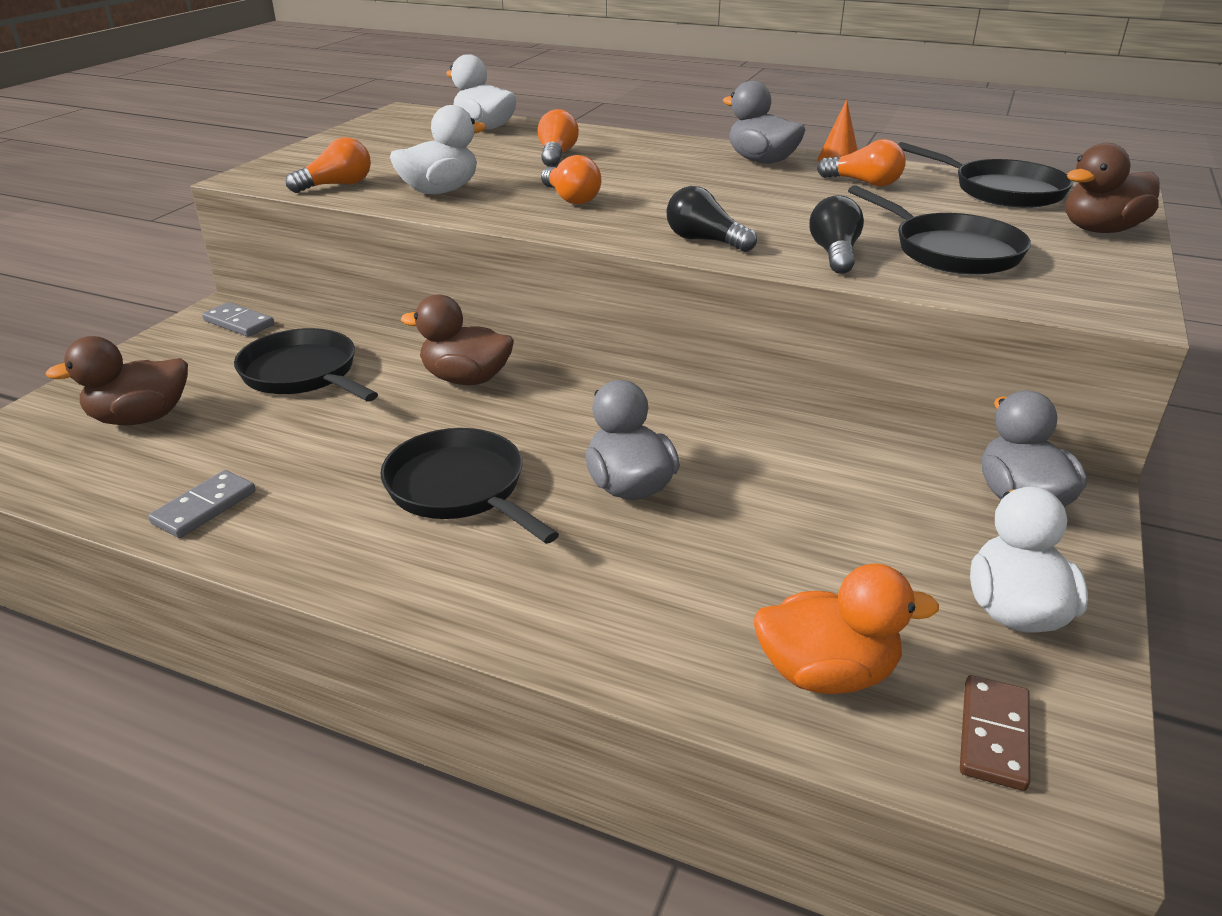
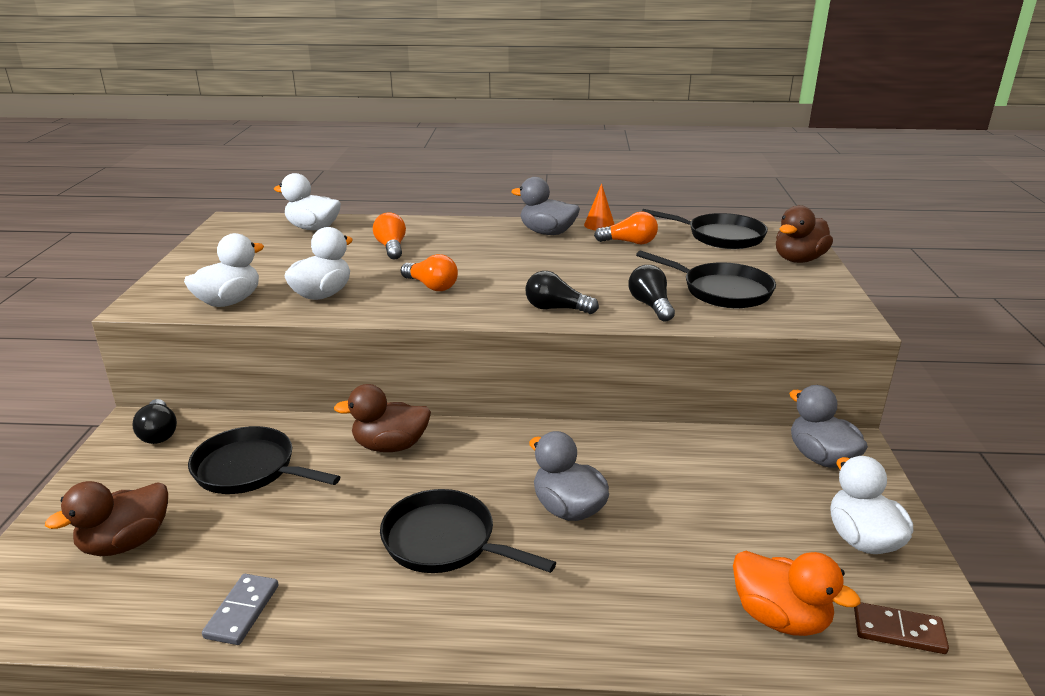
camera: 20 degrees left, 5 degrees down
(239, 323) = (159, 433): grey domino -> black light bulb
(337, 185) = (229, 302): orange light bulb -> white duck
(826, 673) = (780, 617): orange duck -> orange duck turned 60 degrees clockwise
(993, 735) = (898, 631): brown domino -> brown domino turned 75 degrees counterclockwise

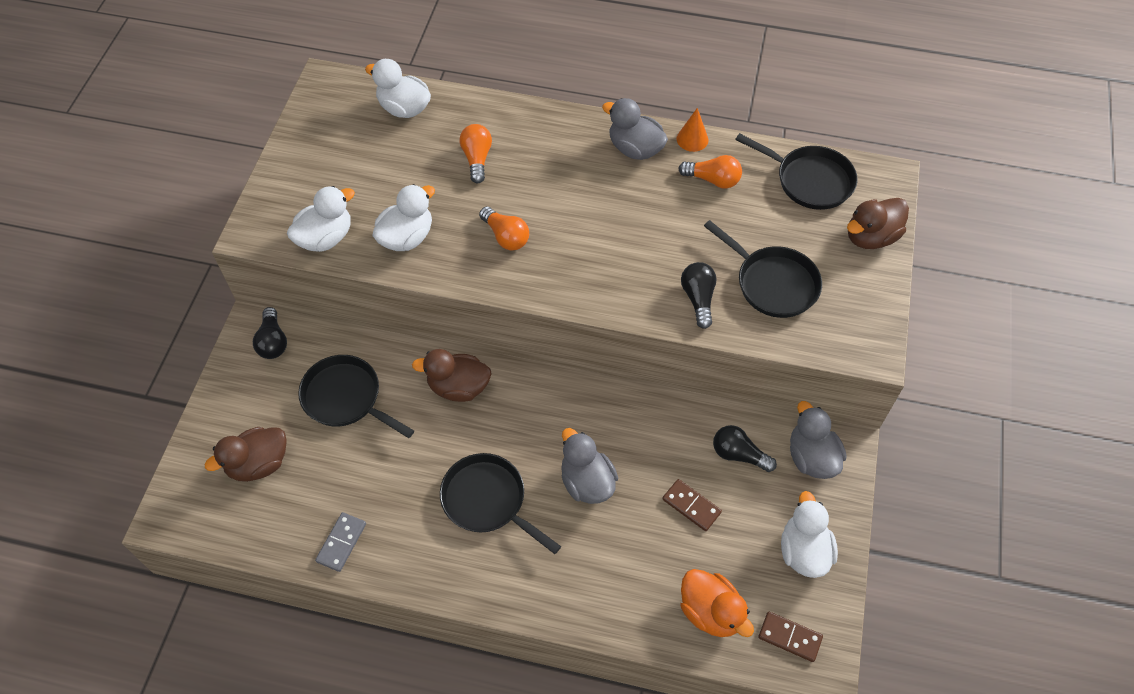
camera: 10 degrees right, 30 degrees up
(556, 309) = (611, 291): black light bulb -> black light bulb (738, 454)
(705, 515) = (691, 506): none -> brown domino

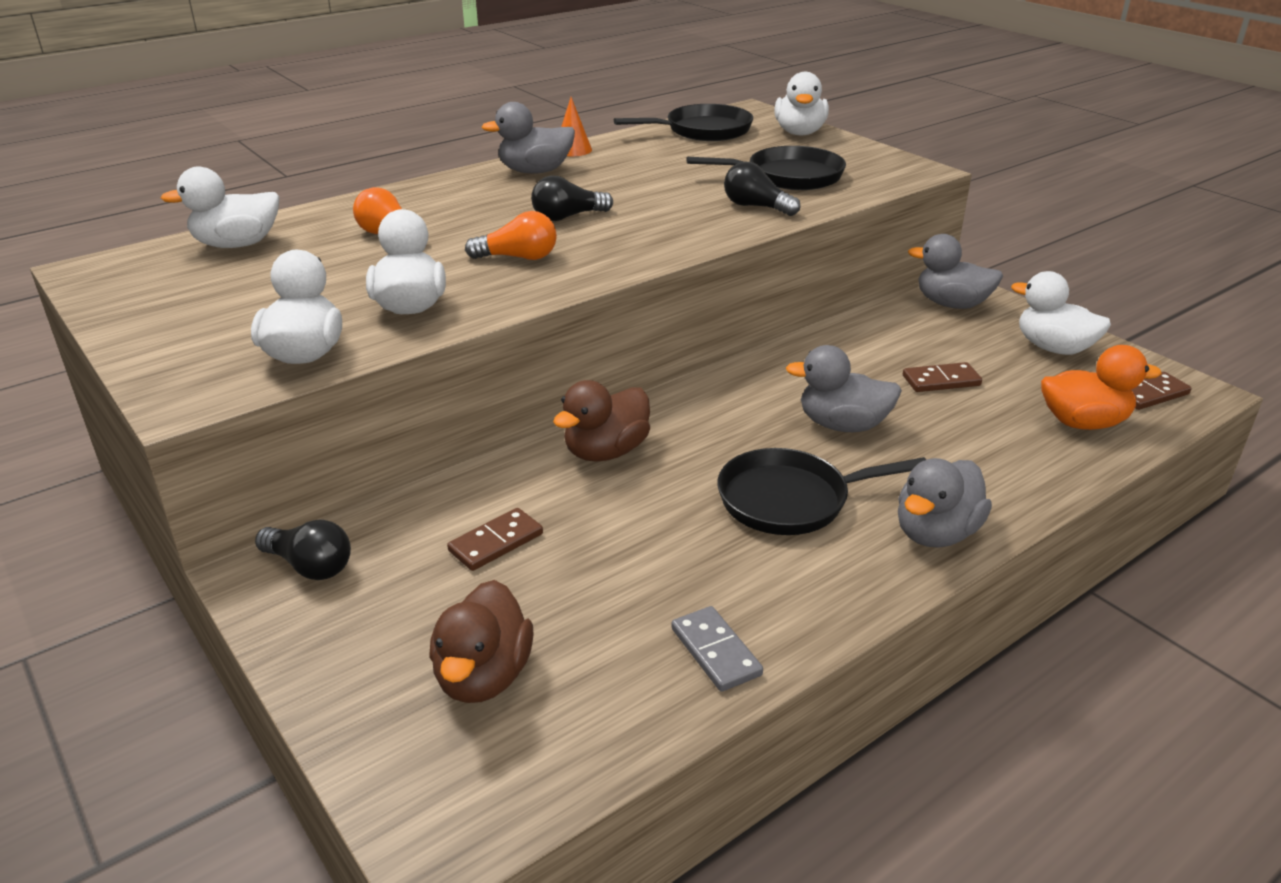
camera: 50 degrees left, 25 degrees down
(346, 398) = (496, 542): black pan -> brown domino
(515, 587) = (935, 533): none -> grey duck
(713, 180) = (633, 158): orange light bulb -> none
(738, 454) = (908, 334): black light bulb -> black light bulb (567, 217)
(870, 237) = (799, 133): brown duck -> white duck

